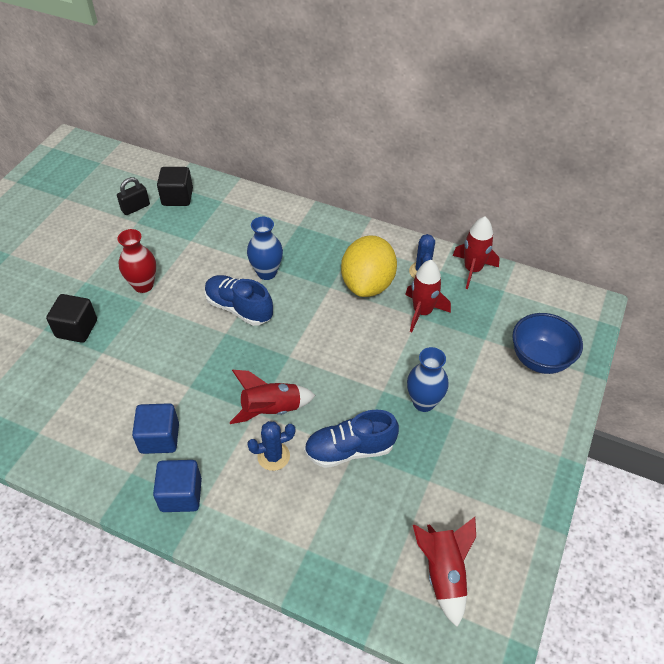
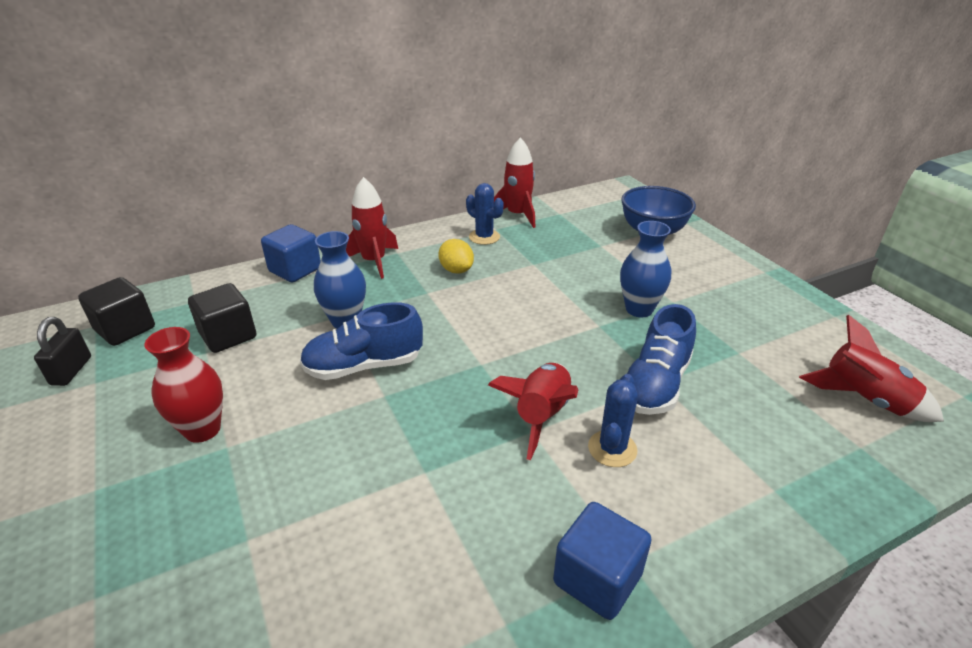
camera: 50 degrees left, 15 degrees down
(77, 328) = (160, 548): black cube -> black cube (228, 336)
(159, 438) = (476, 551): blue cube -> blue cube (295, 270)
(367, 284) = (456, 270): yellow lemon -> yellow lemon, size x0.49
(422, 312) = (531, 259): red rocket -> red rocket (374, 261)

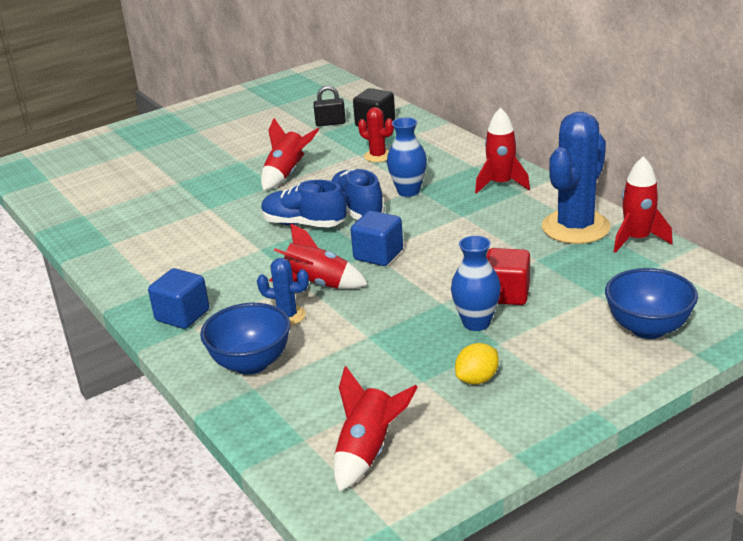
camera: 85 degrees right, 5 degrees down
(202, 430) = (286, 174): red vase -> red rocket
(228, 336) = (378, 156): black cube -> red cactus
(295, 270) = (472, 156): blue cube -> blue cube (378, 255)
(456, 270) = (504, 223): yellow lemon -> yellow lemon (477, 379)
(484, 237) = (575, 227): blue cactus -> blue cactus, size x2.04
(591, 286) = (506, 294): none -> red cube
(655, 384) = (364, 334): blue shoe -> blue shoe (304, 224)
(722, 491) = (251, 363): none -> blue bowl

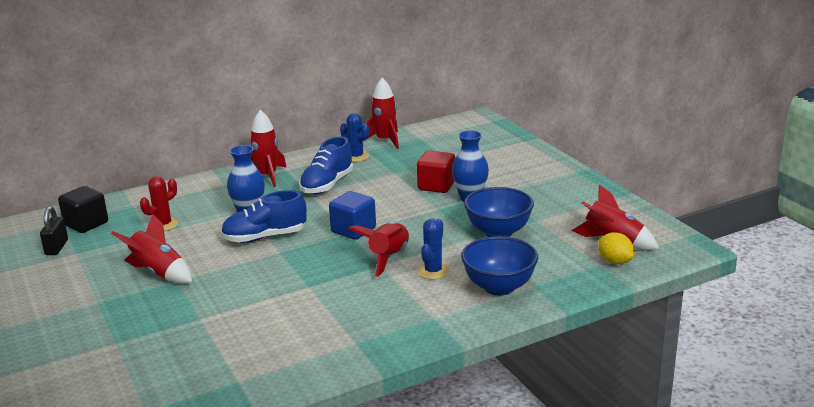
camera: 85 degrees left, 5 degrees down
(182, 315) = (412, 325): blue cube -> none
(304, 224) = (275, 263): blue shoe -> blue shoe (327, 185)
(477, 379) = (538, 202): yellow lemon -> yellow lemon (615, 261)
(575, 227) = (356, 157): blue cactus -> blue cactus, size x0.49
(648, 328) = (494, 149): blue bowl -> blue bowl (498, 232)

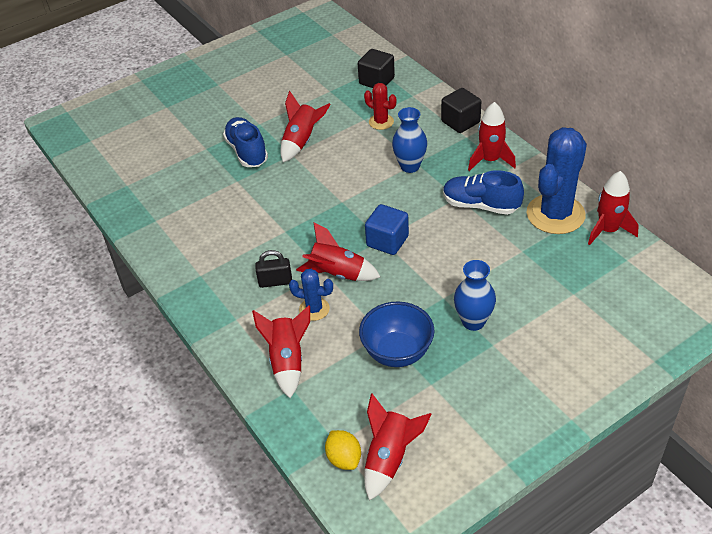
camera: 85 degrees right, 20 degrees up
(56, 247) = (336, 79): black padlock -> black padlock (275, 282)
(199, 185) = (460, 122): none -> black cube
(265, 237) = (366, 186): blue shoe -> blue shoe (247, 152)
(356, 157) = (555, 214): blue cactus -> blue cactus, size x2.04
(436, 186) = (498, 290): red cube -> none
(499, 287) = (287, 361): blue bowl -> red rocket
(615, 261) = (344, 458): yellow lemon -> yellow lemon turned 75 degrees counterclockwise

